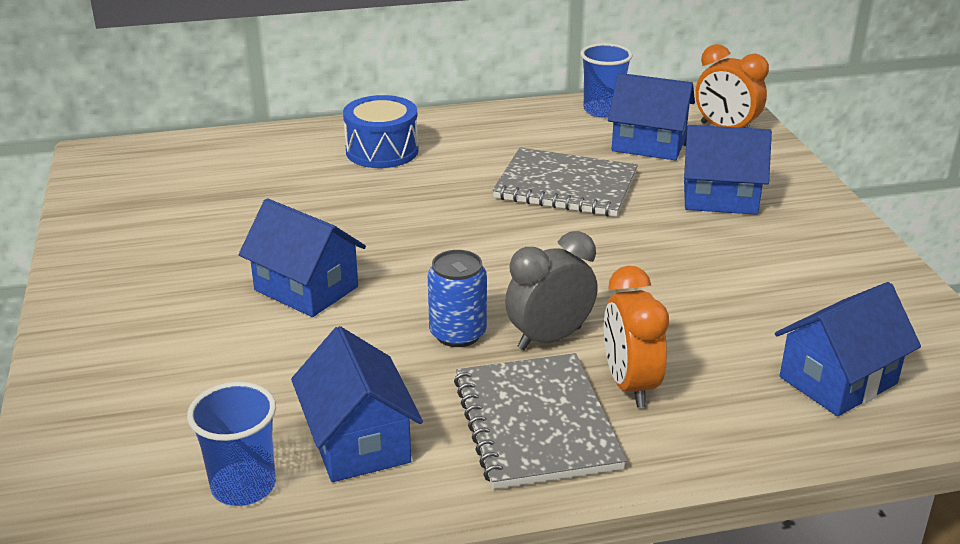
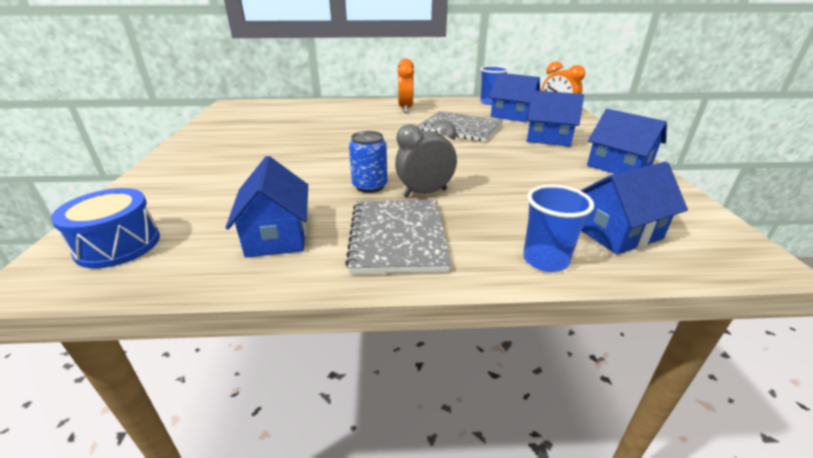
camera: 10 degrees right, 0 degrees up
(243, 486) = (188, 253): blue cup -> blue cup (545, 260)
(306, 288) = (295, 159): blue house -> blue house (618, 167)
(382, 151) = (369, 110): blue drum -> blue drum (118, 245)
(630, 385) = (469, 221): orange clock -> orange clock (405, 108)

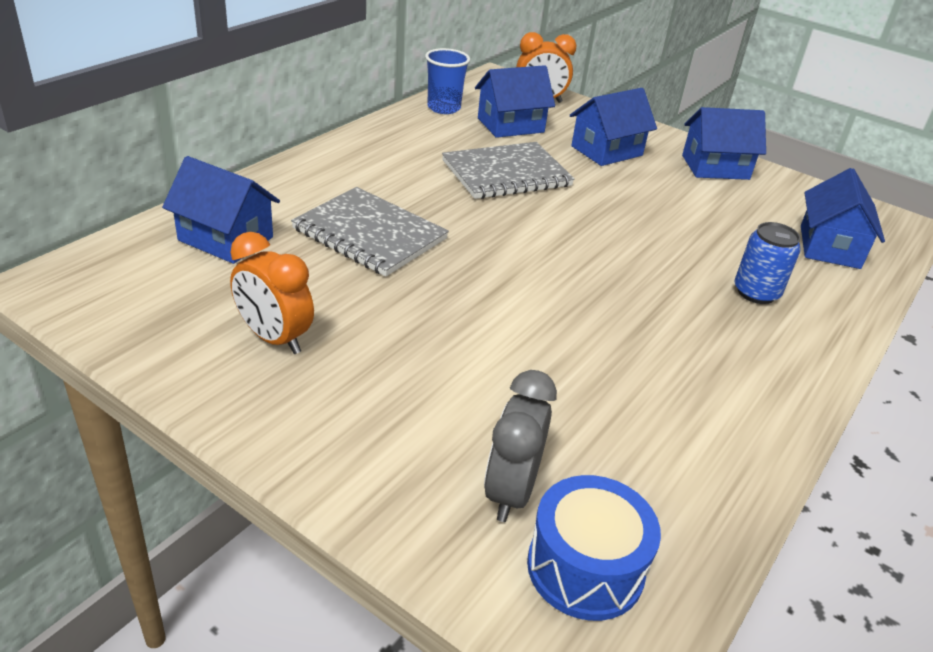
camera: 55 degrees left, 5 degrees up
(277, 235) = (675, 427): blue house -> blue house (226, 239)
(370, 186) = (608, 313): blue can -> blue can (756, 292)
(397, 237) = (746, 353): grey notebook -> grey notebook (369, 234)
(405, 108) = (372, 163): orange clock -> orange clock (274, 338)
(425, 193) = (664, 289): grey clock -> grey clock (510, 491)
(545, 260) = (845, 303): blue cup -> none

